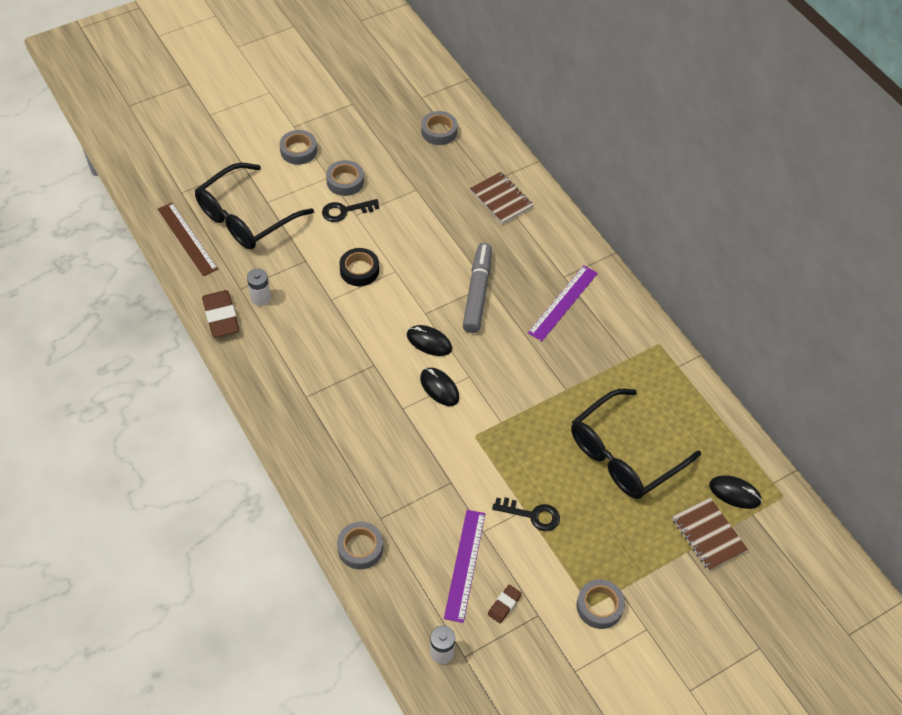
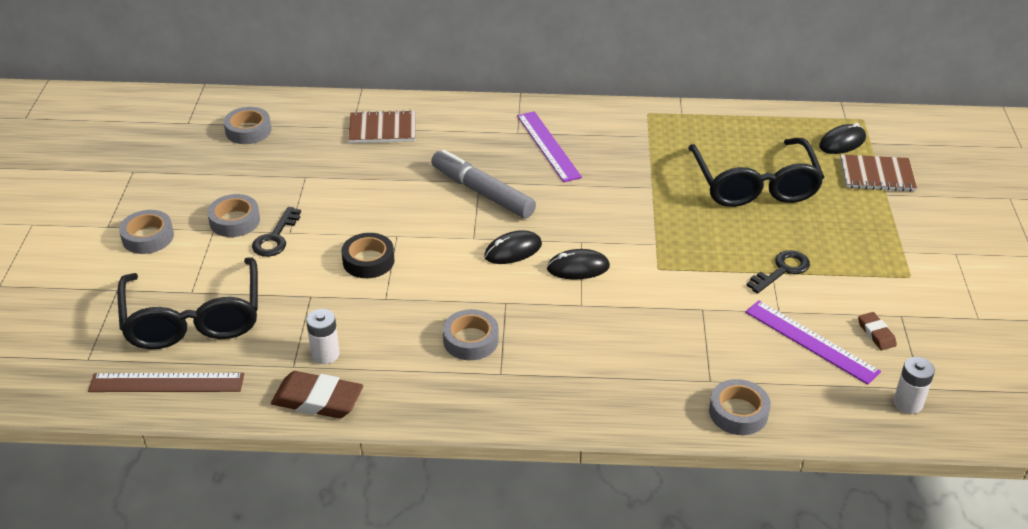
camera: 55 degrees left, 15 degrees down
(599, 606) = (914, 271): grey tape -> grey tape (471, 340)

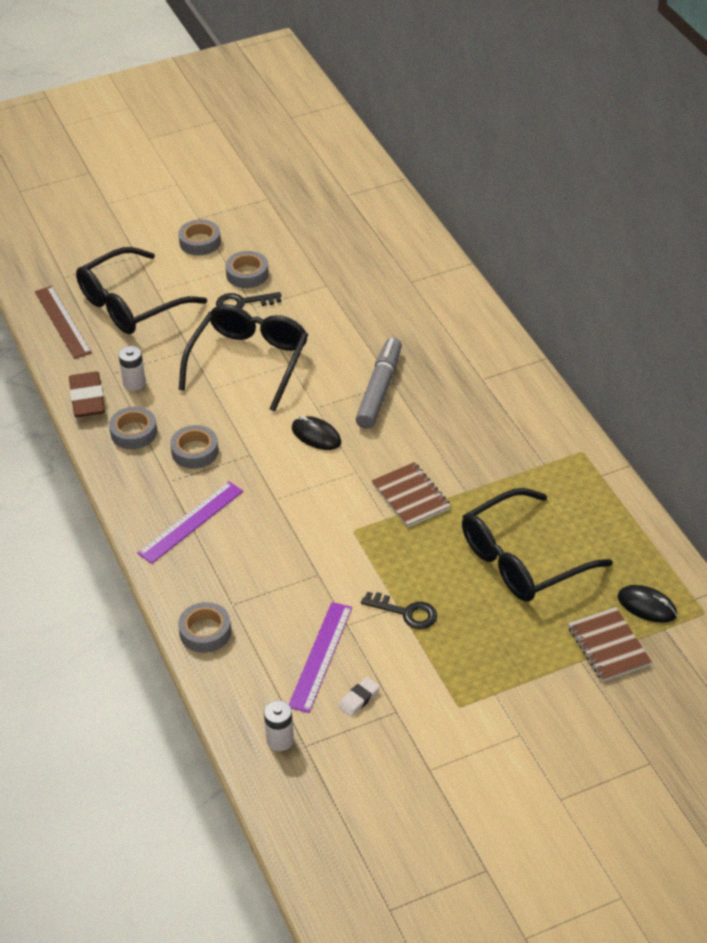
camera: 65 degrees right, 5 degrees up
(248, 131) = (362, 229): grey tape -> grey tape (134, 432)
(368, 261) = (249, 361): black tape -> black glasses
(382, 129) = (422, 299): brown notebook -> brown notebook (411, 496)
(548, 146) = (476, 405): purple ruler -> purple ruler (190, 522)
(578, 268) = (320, 481): black mouse -> none
(876, 334) = (359, 699): brown eraser -> white eraser

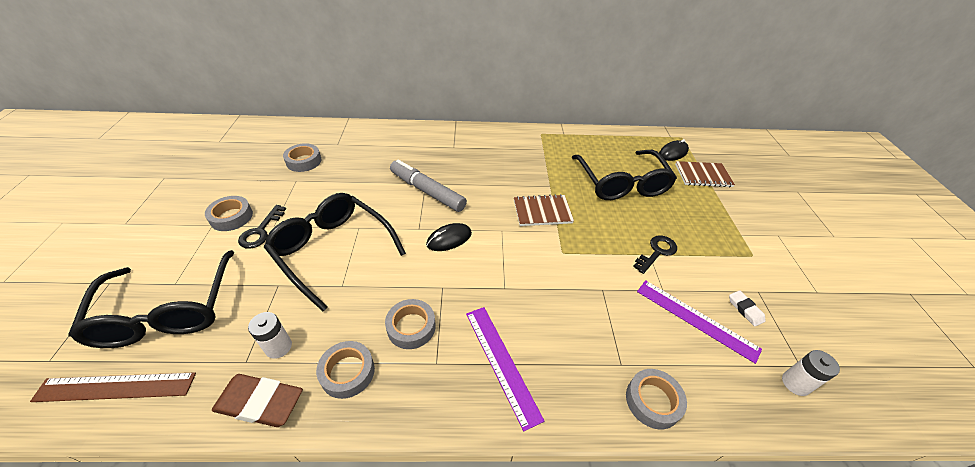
camera: 70 degrees left, 0 degrees up
(200, 242) = (155, 232): grey tape -> grey tape (304, 161)

